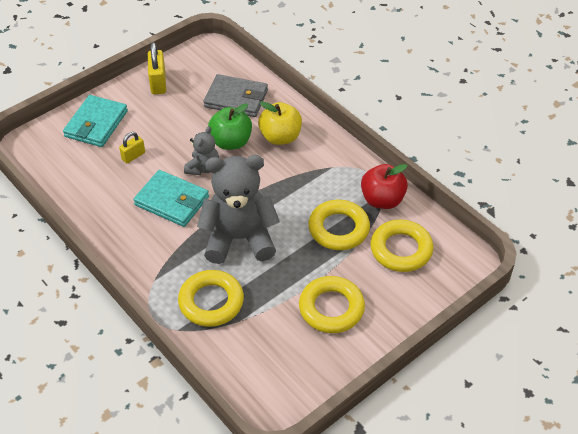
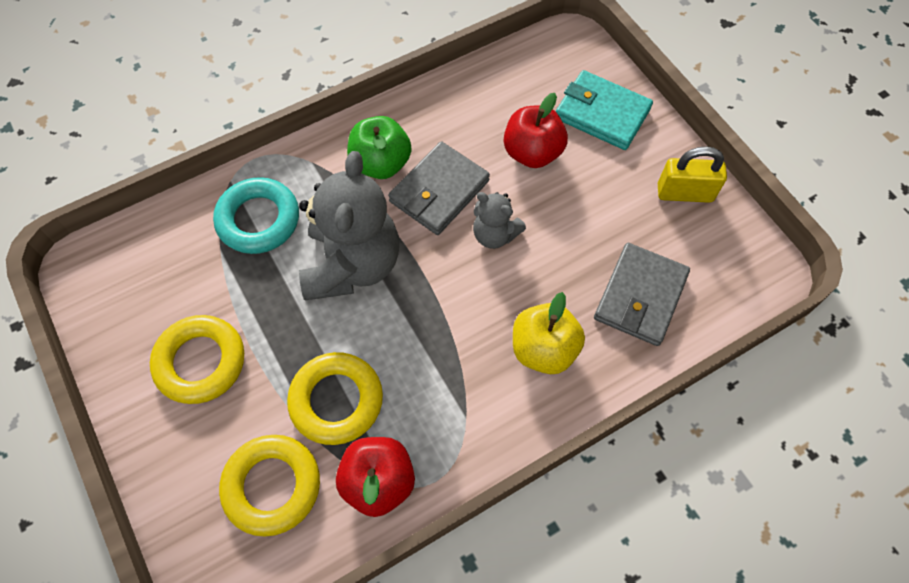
camera: 100 degrees right, 15 degrees up
(133, 156) = (532, 153): yellow padlock -> red apple
(172, 201) = (439, 191): turquoise wallet -> grey wallet
(211, 302) = (258, 220): yellow ring -> turquoise ring
(231, 142) = (542, 277): green apple -> green apple (381, 163)

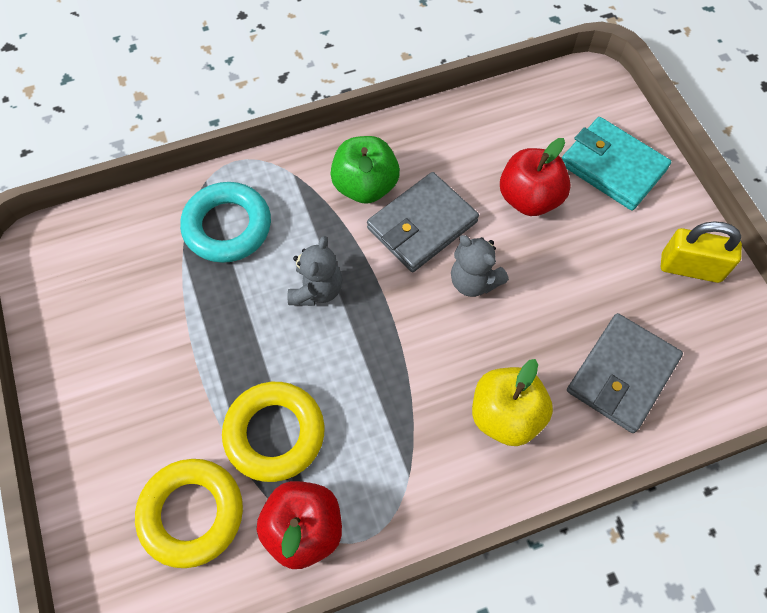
camera: 10 degrees right, 0 degrees up
(200, 362) = (141, 368): yellow ring -> none
(352, 264) = (316, 290): grey teddy bear -> grey teddy bear, size x0.51

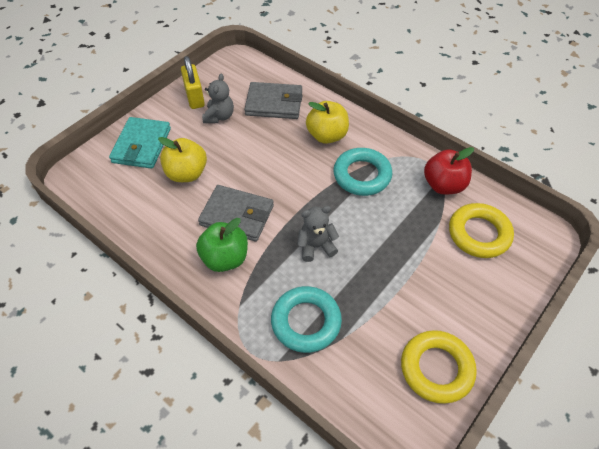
camera: 120 degrees left, 10 degrees down
(274, 433) = (411, 221): yellow ring -> yellow ring (436, 369)
(396, 418) = (362, 175): none -> turquoise ring
(474, 281) = (260, 176): grey teddy bear -> grey teddy bear (219, 116)
(529, 198) = (186, 173): red apple -> yellow apple

